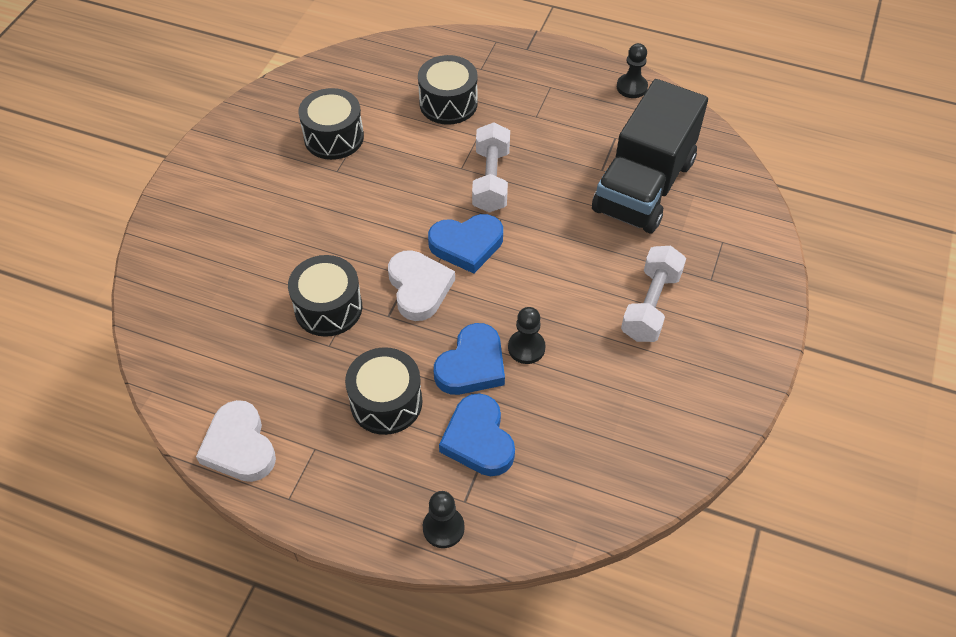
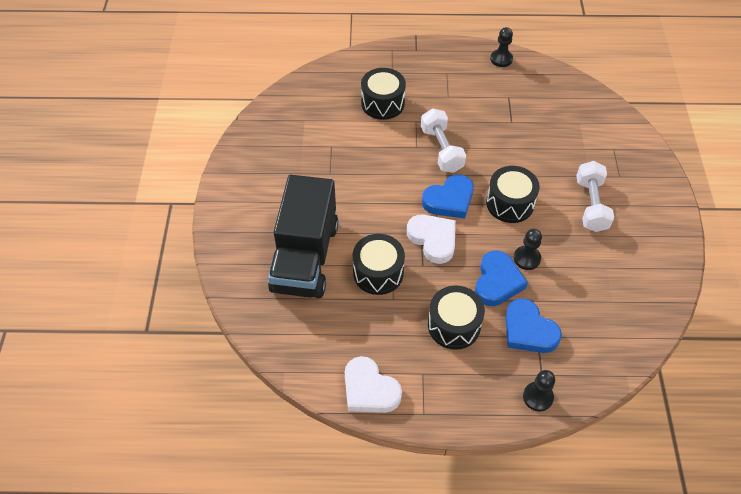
camera: 20 degrees left, 0 degrees up
(334, 137) = (314, 150): black drum -> black drum (510, 203)
(644, 186) = (545, 125): black truck -> black truck (305, 257)

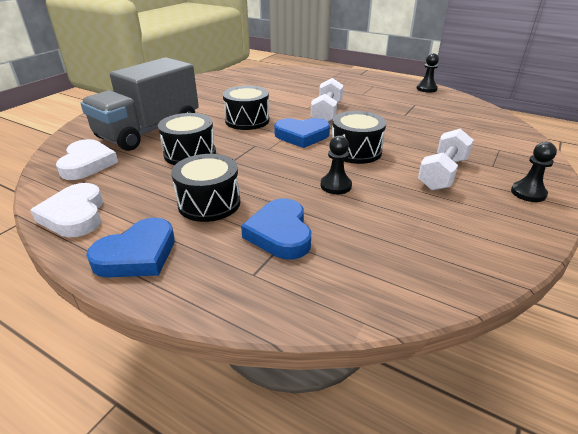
camera: 30 degrees right, 20 degrees down
(305, 257) = (149, 131): black truck -> grey truck
(383, 103) = (306, 87): black drum -> black drum (247, 120)
(433, 239) = (260, 150): white heart -> white heart (87, 163)
(497, 281) = (288, 190): blue heart -> blue heart (137, 254)
(538, 397) = (225, 292): black pawn -> black pawn (528, 193)

